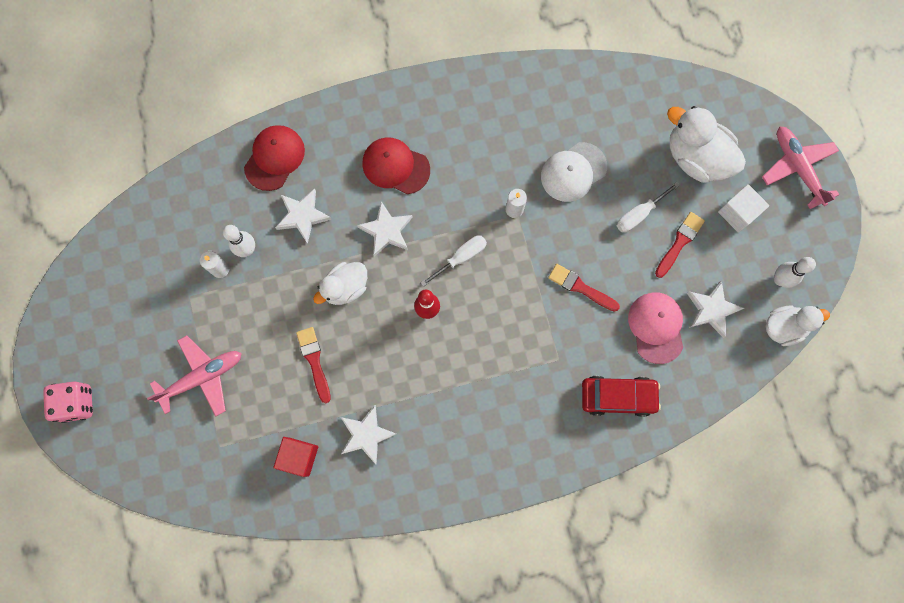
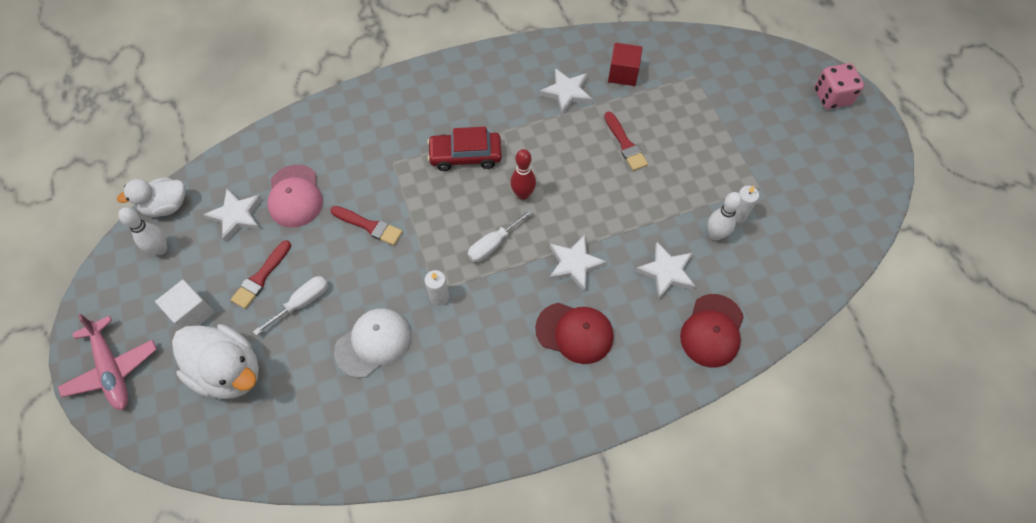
camera: 175 degrees right, 15 degrees down
(202, 377) = (726, 124): pink plane -> none
(345, 287) = (607, 207): white duck -> none
(618, 396) = (337, 137): red car -> red car (465, 156)

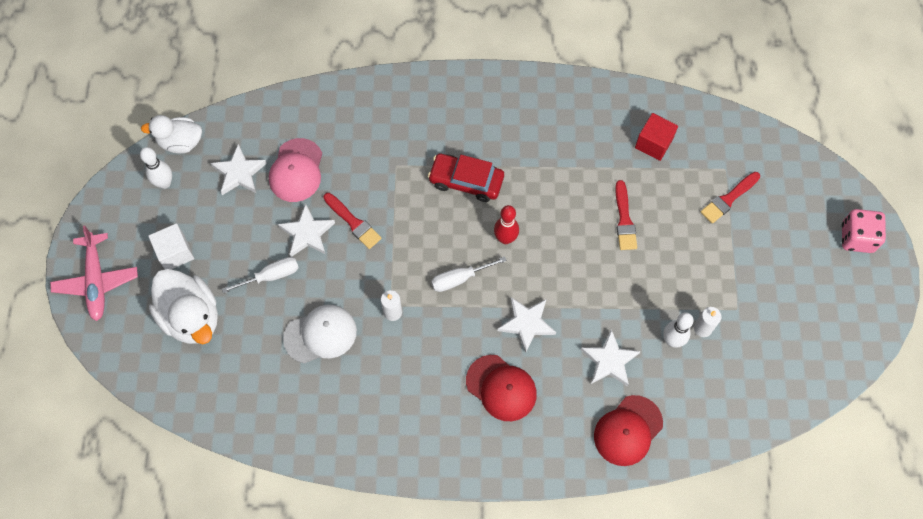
camera: 20 degrees right, 5 degrees up
(261, 277) = (243, 239): red brush -> red brush (729, 198)
(567, 93) = (589, 146): white star -> white star (307, 233)

